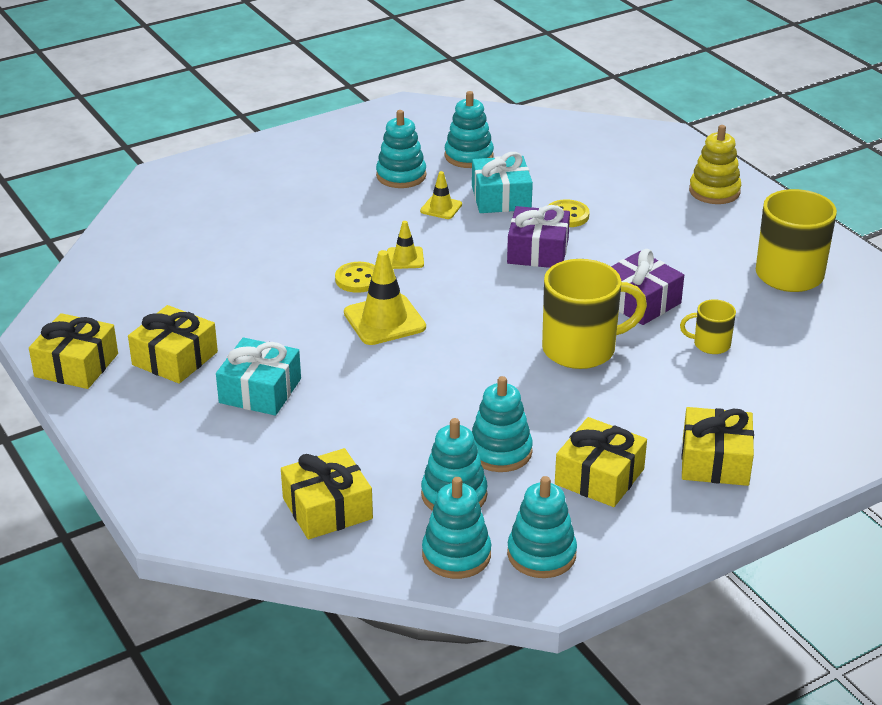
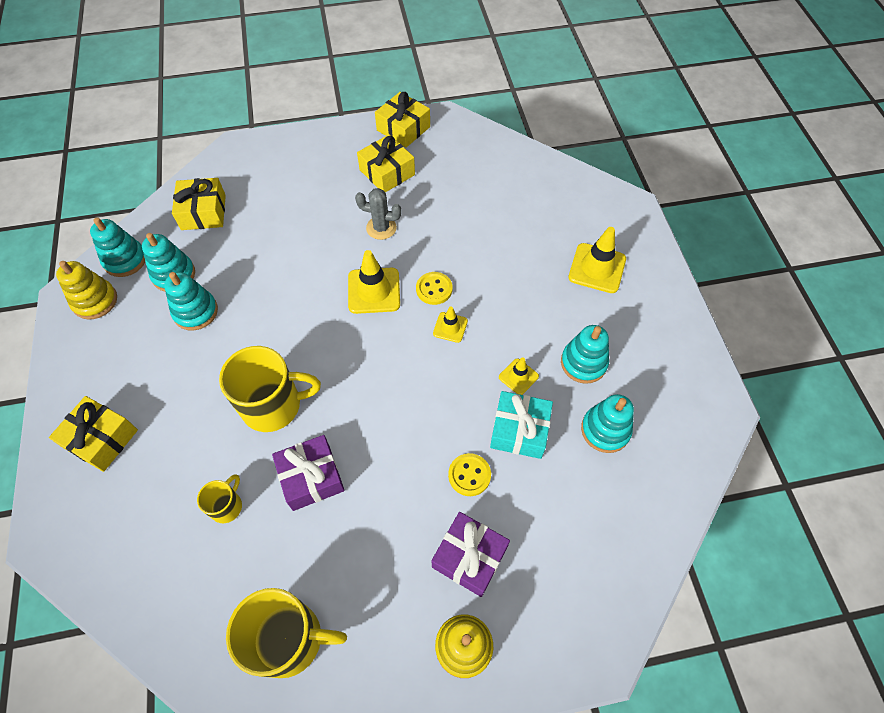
camera: 110 degrees right, 25 degrees up
(260, 391) = (331, 206): turquoise gift -> none
(271, 184) = (597, 268): none -> yellow traffic cone
(281, 339) = (381, 228): none -> grey cactus
(538, 251) = (421, 427): purple gift -> purple gift (469, 557)
(541, 554) = (95, 301): turquoise stacking toy -> yellow stacking toy
(581, 349) = (273, 405): yellow mug -> yellow mug turned 105 degrees counterclockwise
(599, 477) = (136, 359): yellow gift -> none

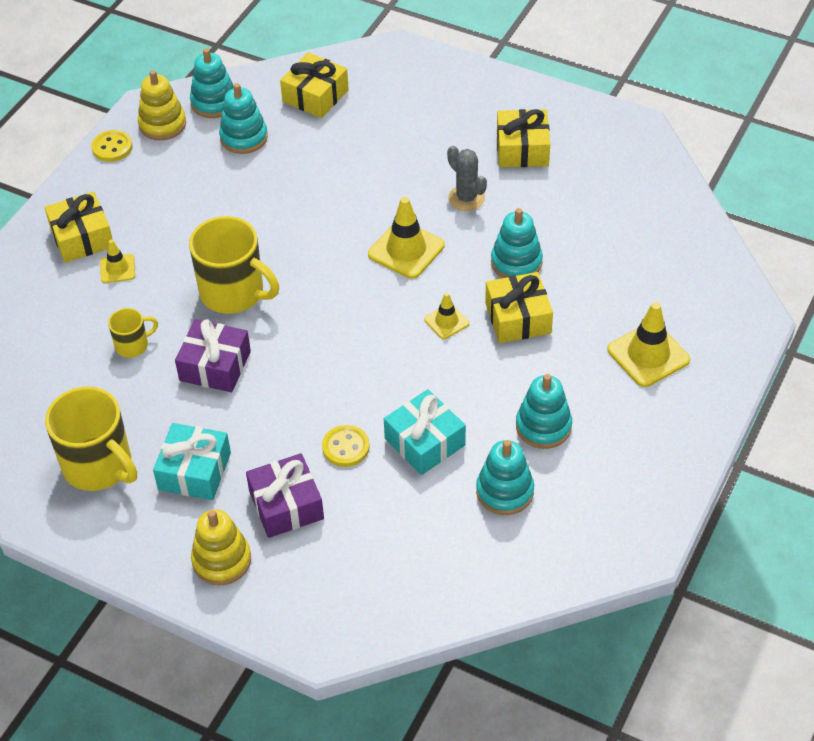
camera: 40 degrees right, 10 degrees down
(195, 312) = (235, 179): turquoise stacking toy -> turquoise stacking toy (516, 262)
(374, 582) = (194, 471): none -> turquoise gift
(403, 128) = (581, 114): yellow gift -> yellow gift (518, 318)
(434, 289) = (464, 280): yellow button -> yellow button (112, 147)
(518, 377) = (468, 400): yellow traffic cone -> yellow traffic cone (117, 269)

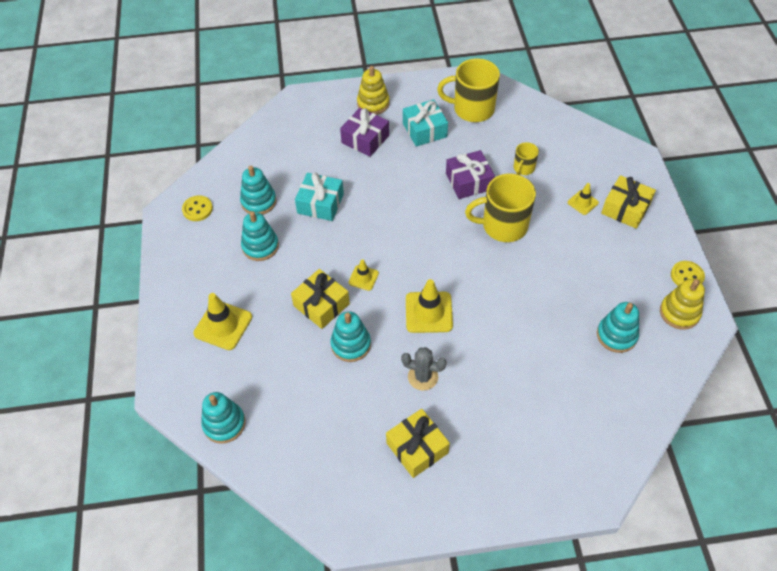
camera: 145 degrees right, 5 degrees up
(214, 102) = (669, 352): turquoise stacking toy -> turquoise stacking toy (224, 424)
(315, 96) = (609, 404): yellow gift -> none
(345, 447) = (360, 179): yellow button -> yellow button (197, 209)

